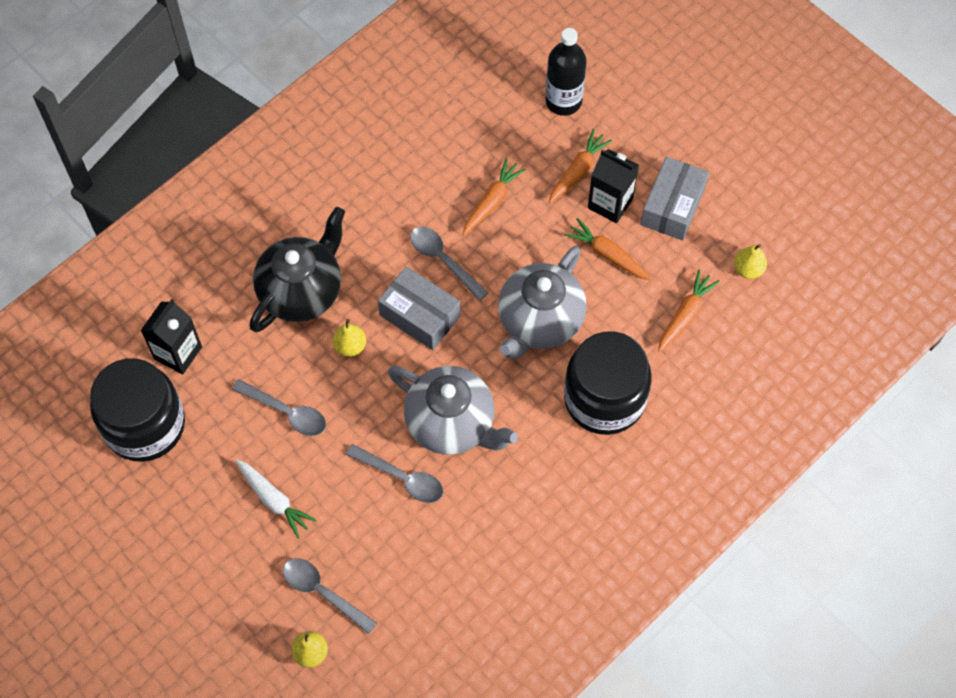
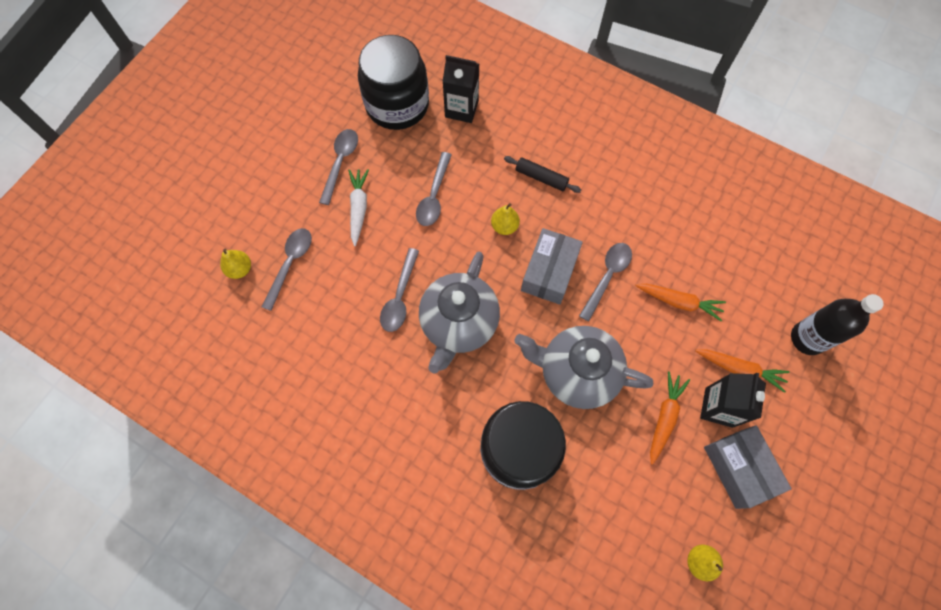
camera: 75 degrees right, 5 degrees up
(204, 508) = (340, 163): none -> grey spoon
(274, 500) = (358, 208): white carrot -> white carrot turned 150 degrees clockwise
(301, 291) = (541, 177): black teapot -> black rolling pin
(672, 206) = (739, 468): grey box -> grey box turned 60 degrees clockwise
(685, 315) = (628, 507): orange carrot -> none

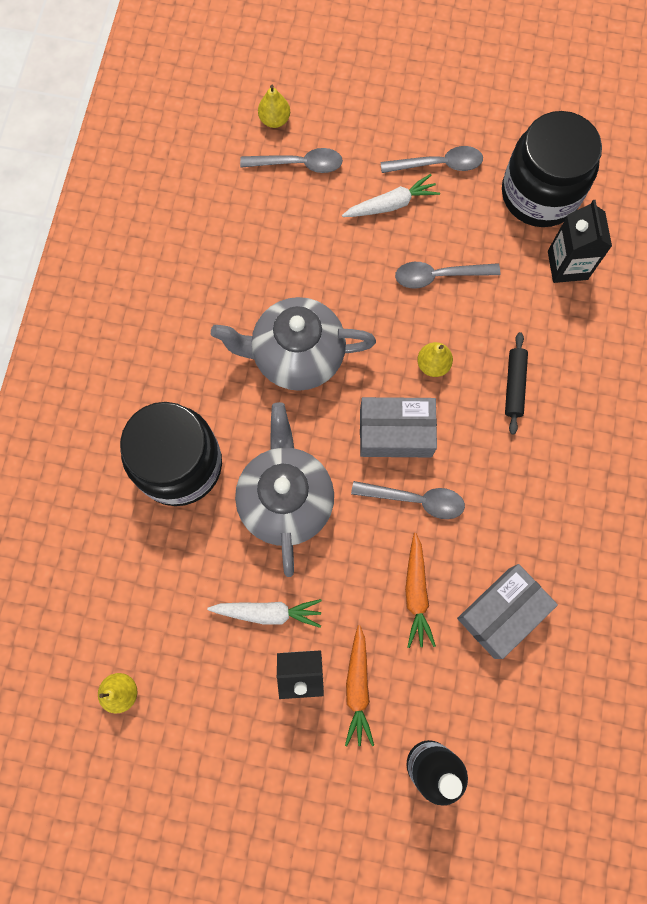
camera: 70 degrees right, 5 degrees up
(400, 297) = (303, 285): grey spoon -> none
(664, 417) = (268, 612): orange carrot -> white carrot
(739, 468) = (238, 713): grey box -> grey box (502, 612)

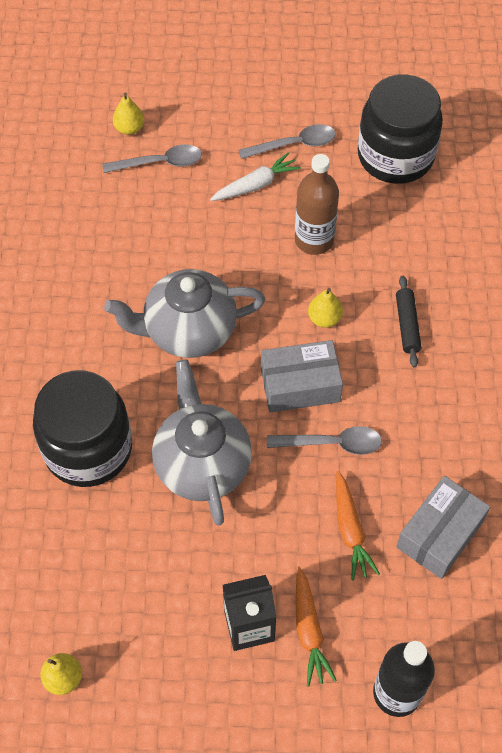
camera: 10 degrees left, 15 degrees down
(268, 612) = (203, 574): white carrot -> none
(438, 276) = (314, 240): grey spoon -> brown bottle
(567, 265) = (435, 213): black carton -> none

